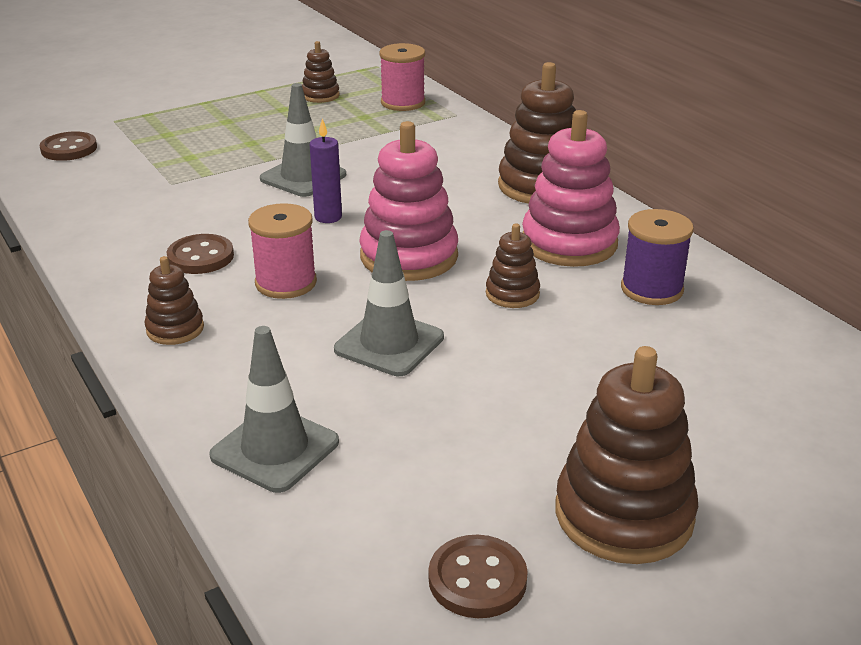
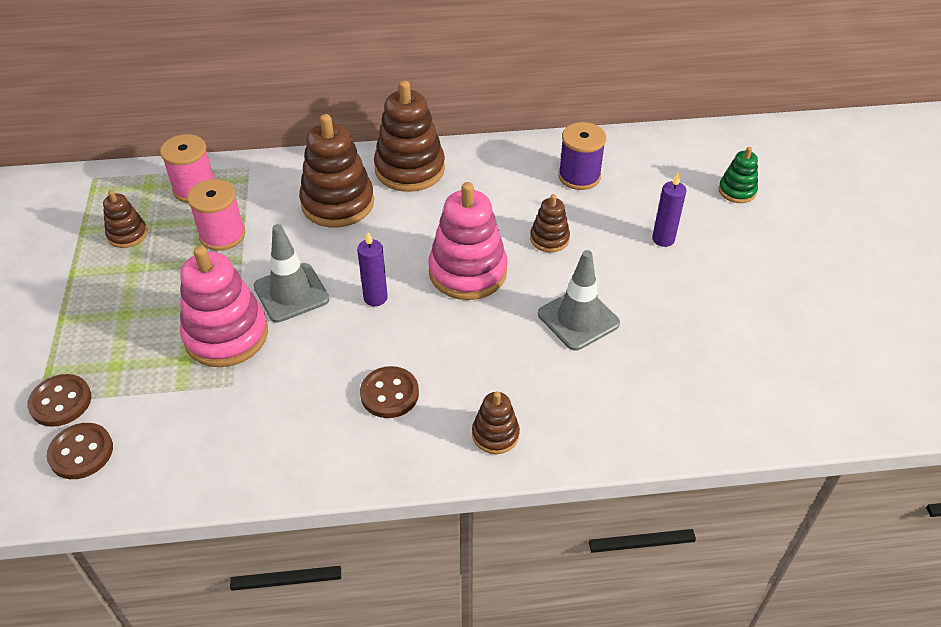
camera: 65 degrees left, 15 degrees up
(275, 449) = (673, 411): grey traffic cone -> none
(286, 283) = (464, 351): pink spool -> pink spool (222, 235)
(477, 579) = (821, 354): brown button -> brown button (61, 402)
(569, 243) = (500, 188): pink stacking toy -> pink stacking toy (226, 335)
(596, 379) = (663, 239): none -> purple candle
(623, 514) = (787, 278): brown stacking toy -> brown stacking toy (337, 203)
(776, 427) = (737, 191): none -> green stacking toy

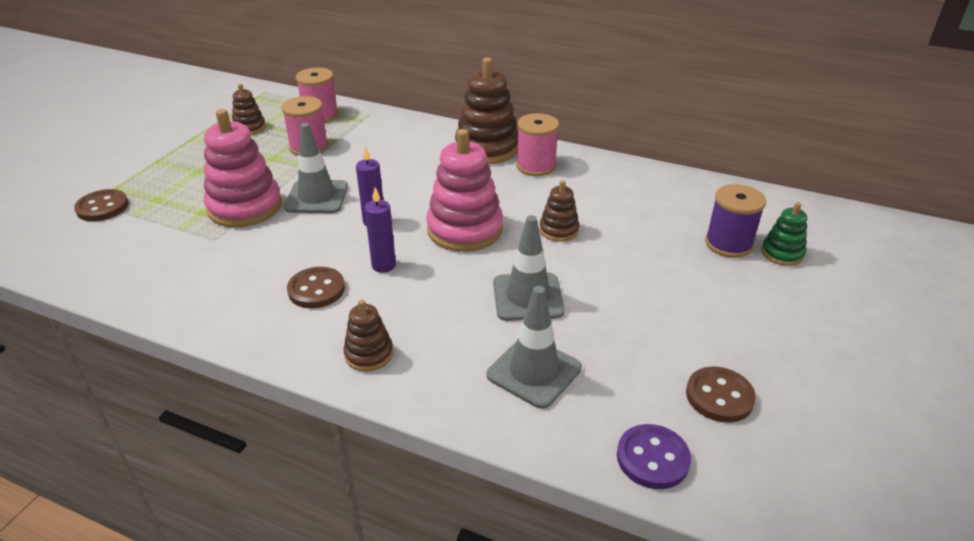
camera: 30 degrees right, 10 degrees down
(81, 452) = (79, 241): brown button -> brown button (719, 396)
(337, 203) = (410, 153): brown stacking toy -> none
(473, 173) = (536, 166): none -> pink spool
(579, 176) = (629, 195): purple spool -> purple spool (728, 244)
(638, 386) = (534, 371): none -> grey traffic cone
(663, 239) = (668, 266): purple candle -> purple candle (383, 265)
(773, 417) = (652, 458): none -> purple button

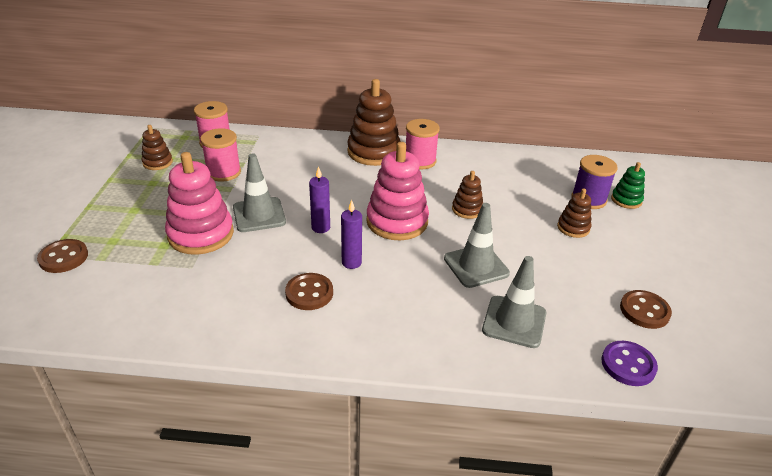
camera: 20 degrees left, 0 degrees up
(369, 354) = (385, 336): brown stacking toy -> brown stacking toy (573, 228)

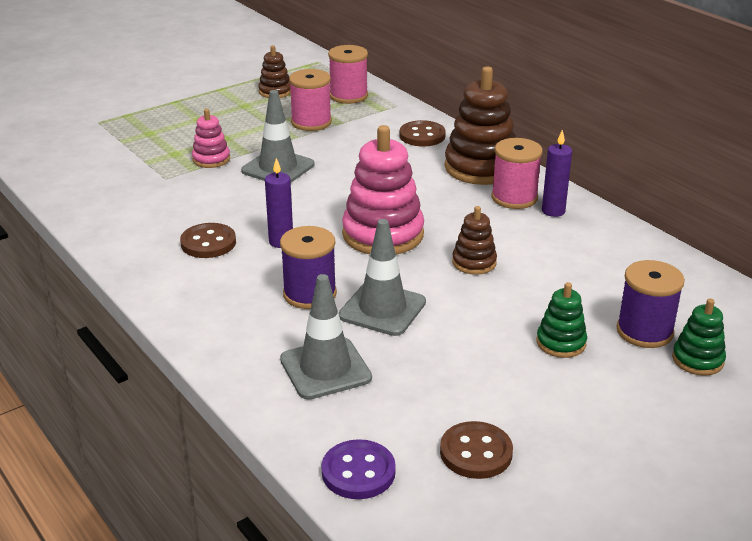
camera: 50 degrees right, 5 degrees down
(63, 257) = (103, 128): brown button -> brown button (422, 136)
(201, 234) = (211, 159): pink stacking toy -> pink stacking toy, size x0.52
(320, 227) = (307, 203): purple candle -> purple candle (553, 211)
(426, 284) = (309, 294): none -> purple spool
(573, 228) = (561, 343): brown stacking toy -> green stacking toy

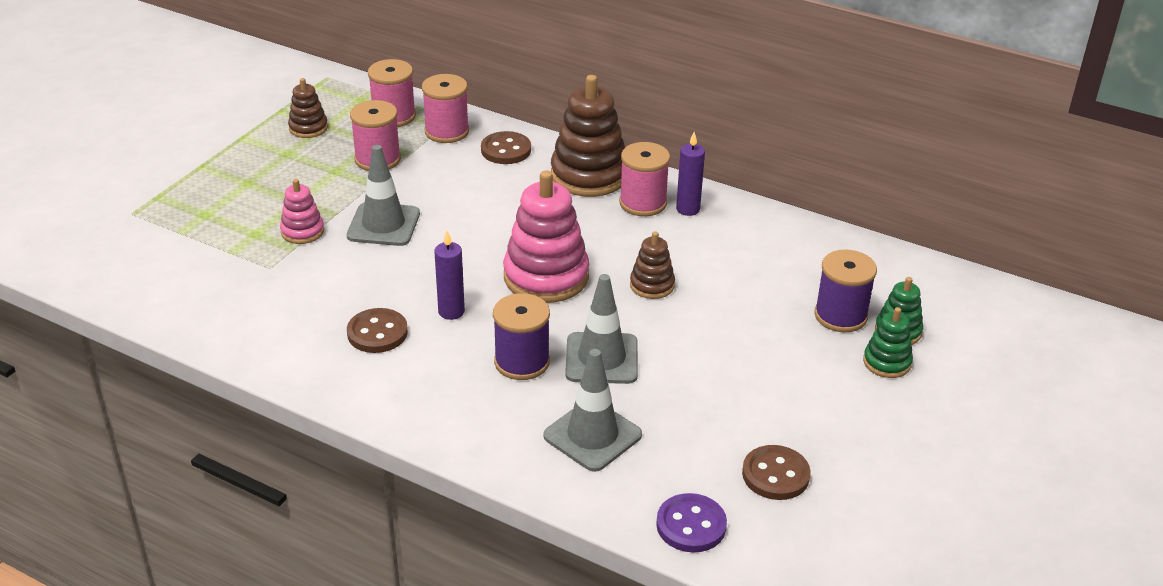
camera: 25 degrees left, 5 degrees up
(383, 114) = (447, 131): none -> pink spool
(561, 343) = (779, 347): green stacking toy -> green stacking toy (887, 362)

